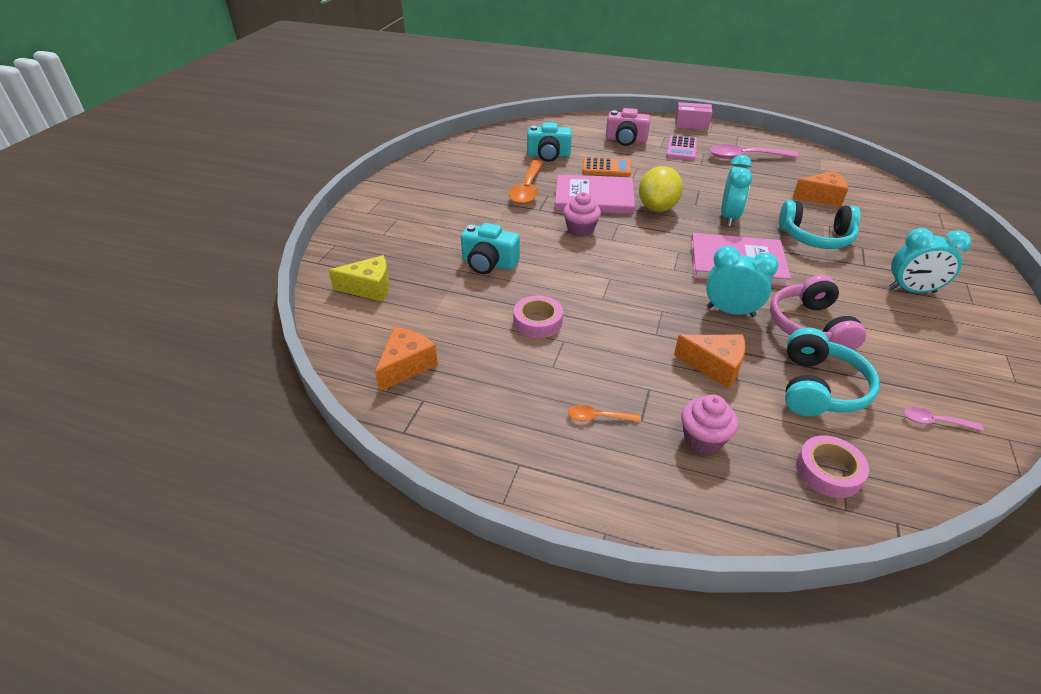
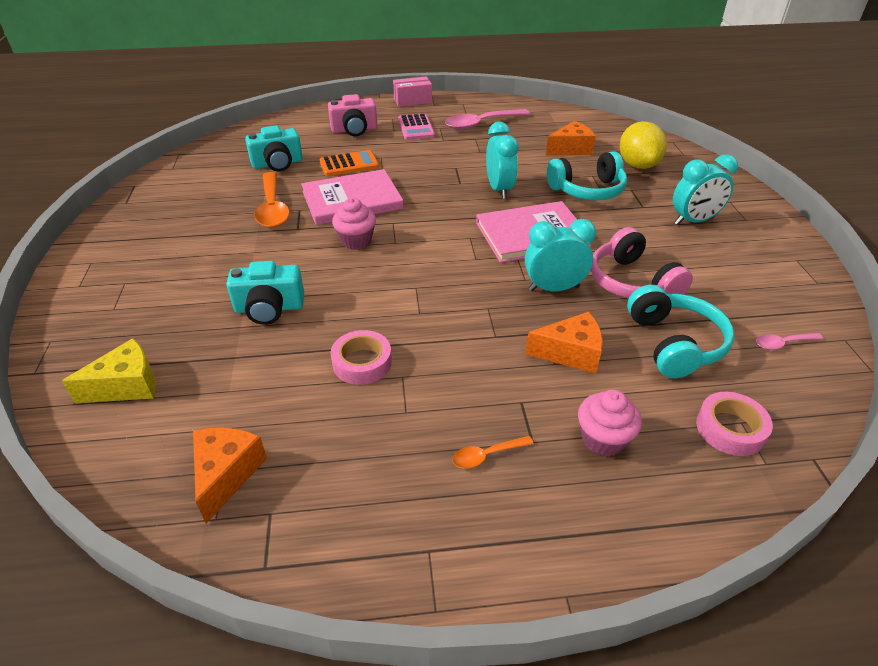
camera: 25 degrees left, 0 degrees up
(657, 207) = (424, 196): yellow lemon -> yellow lemon (638, 165)

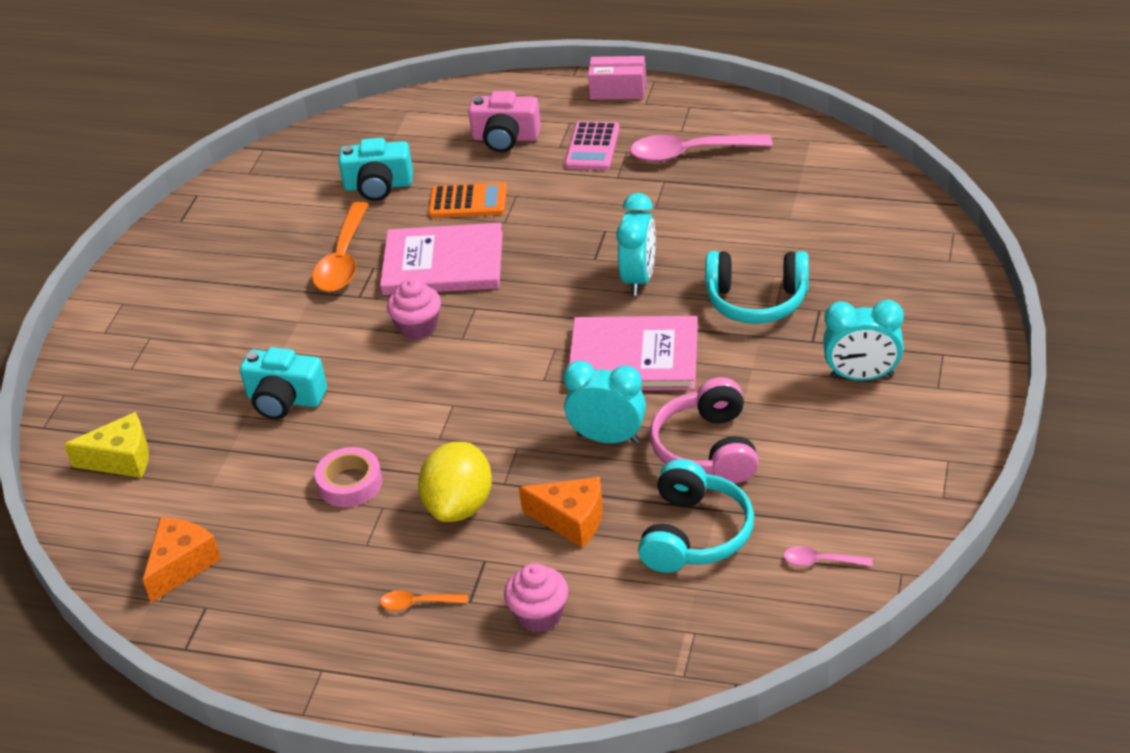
camera: 25 degrees right, 0 degrees up
(571, 149) = (787, 223): orange cheese -> none
(638, 165) = (863, 269): yellow lemon -> yellow lemon (459, 506)
(730, 429) = (676, 636): pink tape -> none

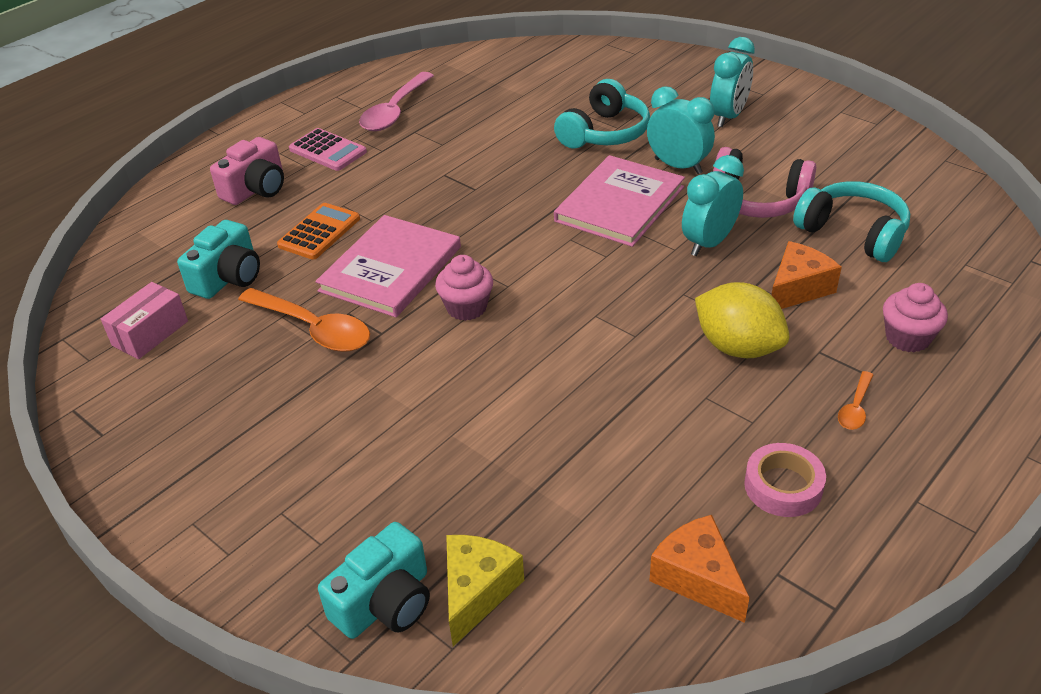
camera: 65 degrees left, 0 degrees up
(285, 399) = (491, 425): turquoise camera -> turquoise camera (385, 602)
(350, 483) = (656, 410): pink tape -> pink tape (783, 486)
(618, 90) = (270, 119): pink box -> pink box (150, 333)
(639, 279) = (524, 175): turquoise clock -> turquoise clock (678, 166)
(821, 561) = (916, 187): pink spoon -> none

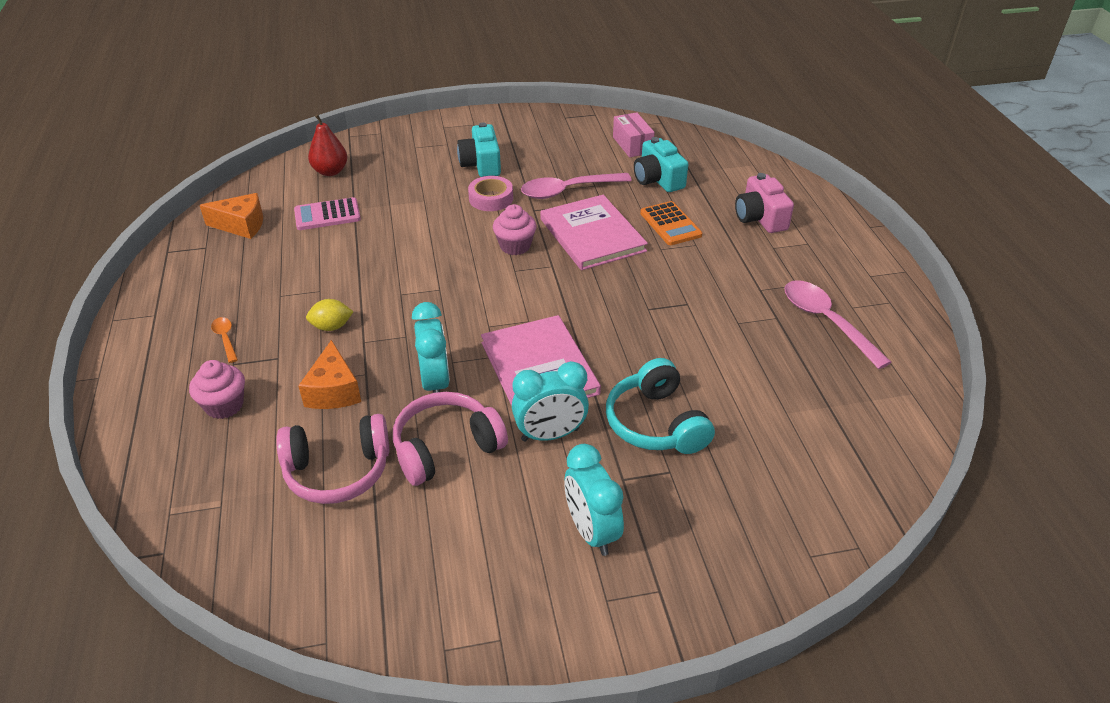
camera: 125 degrees right, 0 degrees up
(314, 329) = (568, 191): orange spoon -> pink spoon
(328, 151) = (787, 264): pink calculator -> pink calculator (327, 215)
(385, 602) = (361, 151): turquoise camera -> turquoise camera (481, 164)
(477, 592) = (330, 171): yellow cheese -> red pear
(737, 347) = (331, 327): yellow lemon -> yellow lemon, size x0.56
(783, 486) = (234, 278): pink tape -> pink tape (491, 198)
(853, 233) = (338, 471): turquoise headphones -> pink headphones

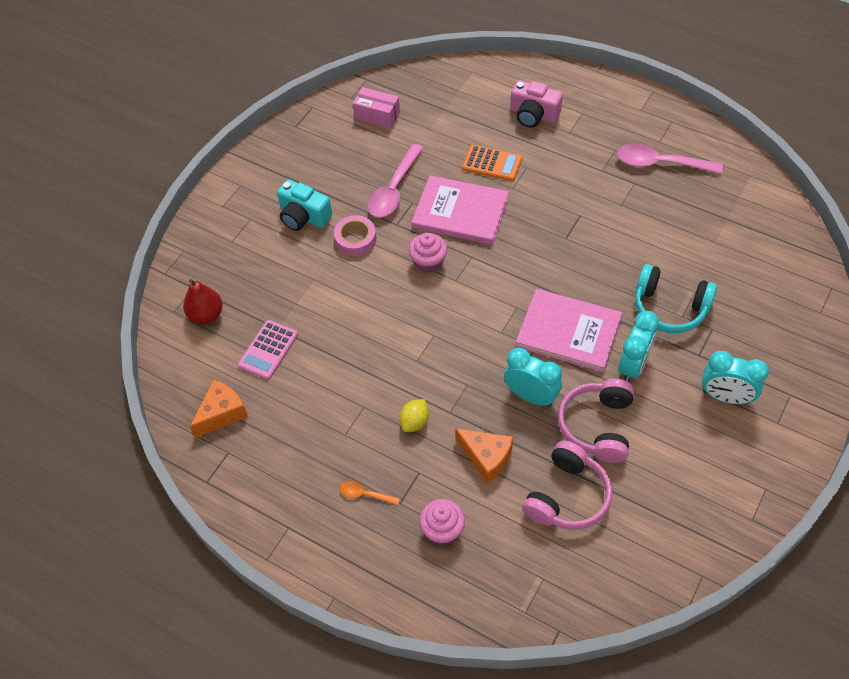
camera: 45 degrees left, 15 degrees up
(658, 179) = (435, 133): turquoise camera -> none

